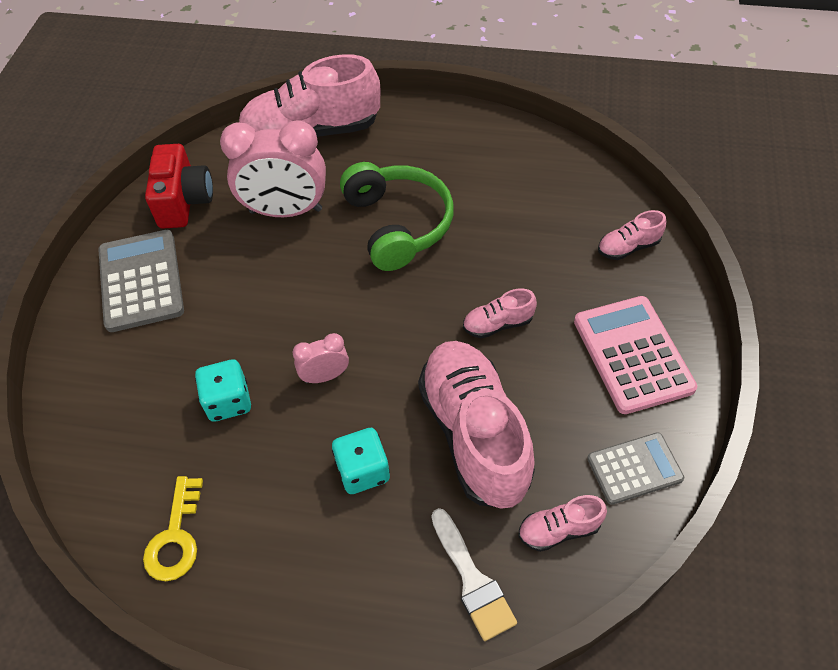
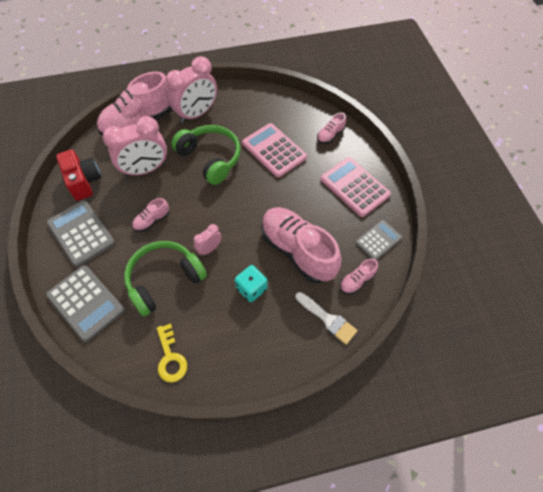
camera: 25 degrees left, 5 degrees up
(94, 394) = (86, 302): none -> grey calculator
(228, 401) = (164, 280): turquoise dice -> green headphones
(410, 144) = (197, 114): none -> pink clock
(497, 324) = (284, 193): pink shoe -> pink shoe (152, 221)
(513, 243) = (274, 150): none -> pink calculator

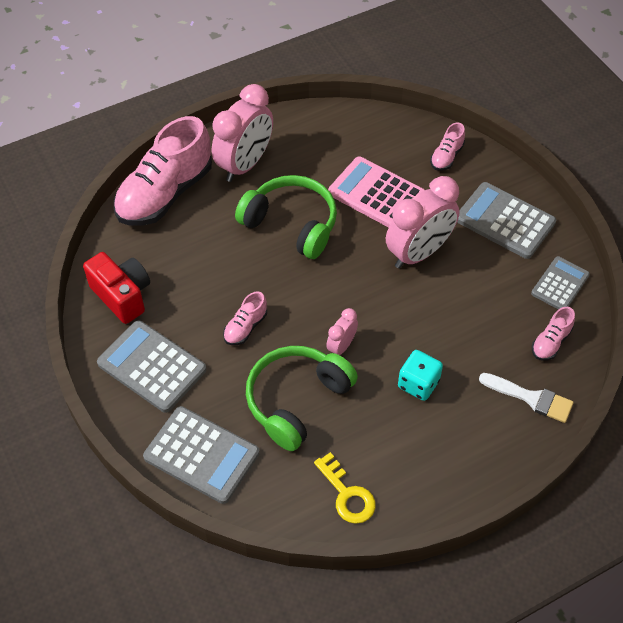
camera: 15 degrees left, 5 degrees down
(145, 169) = (205, 259): pink clock -> pink clock (419, 253)
(297, 251) = (460, 322): pink shoe -> none
(354, 187) = (505, 221): pink calculator -> grey calculator

